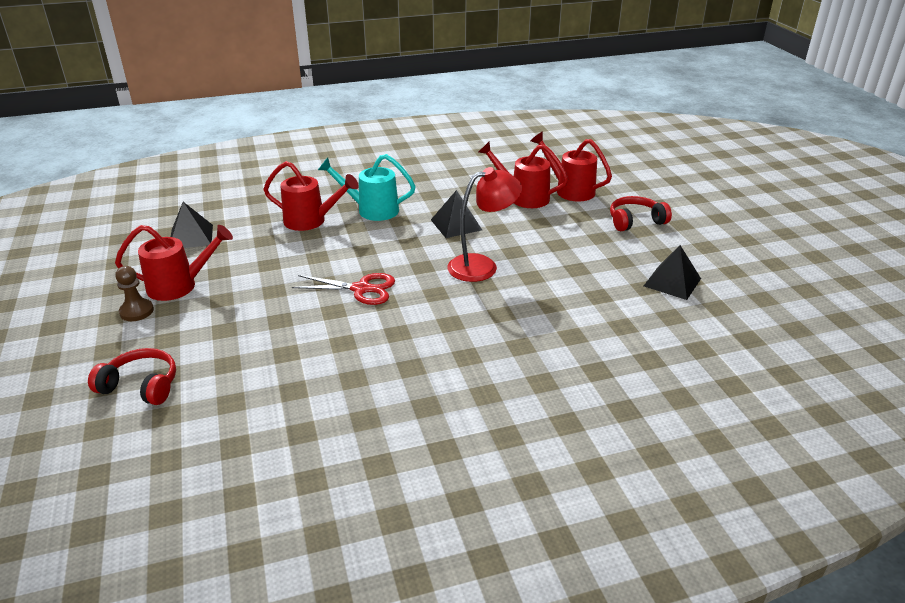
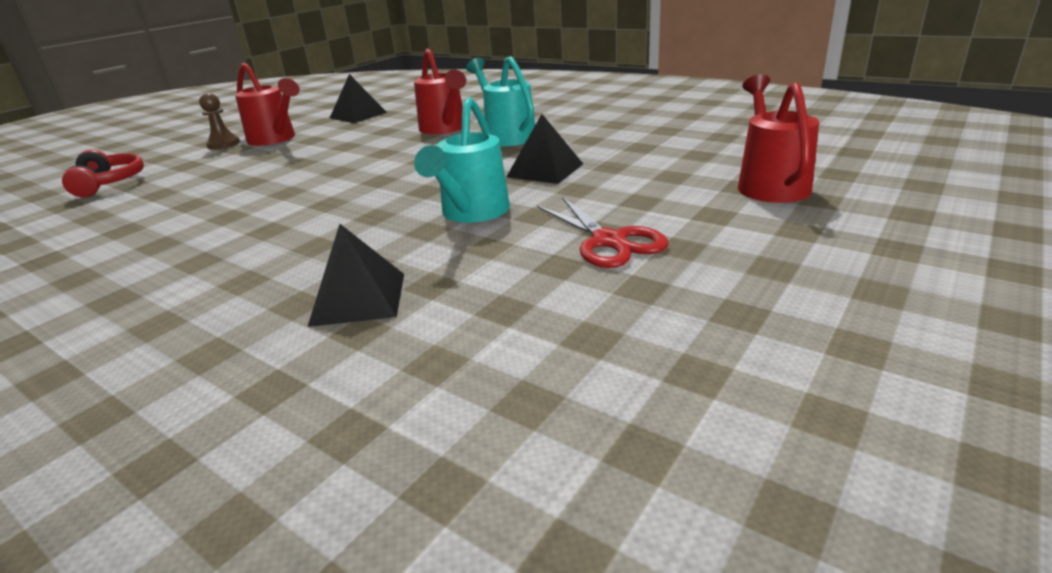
camera: 55 degrees right, 5 degrees down
(361, 289) = (342, 186): red scissors -> red scissors (608, 241)
(482, 266) = (471, 213): red lamp -> turquoise watering can
(523, 197) = (684, 171): red watering can -> none
(635, 221) = (792, 253): red headphones -> none
(672, 282) = (654, 358): black pyramid -> black pyramid (358, 298)

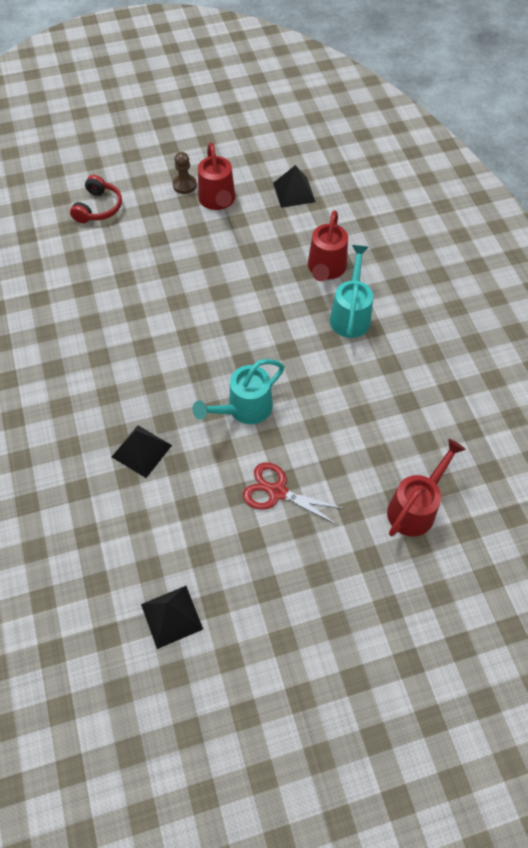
camera: 35 degrees right, 30 degrees up
(545, 170) = (324, 388): black pyramid -> black pyramid (172, 616)
(608, 241) = (277, 492): red scissors -> red scissors turned 105 degrees clockwise

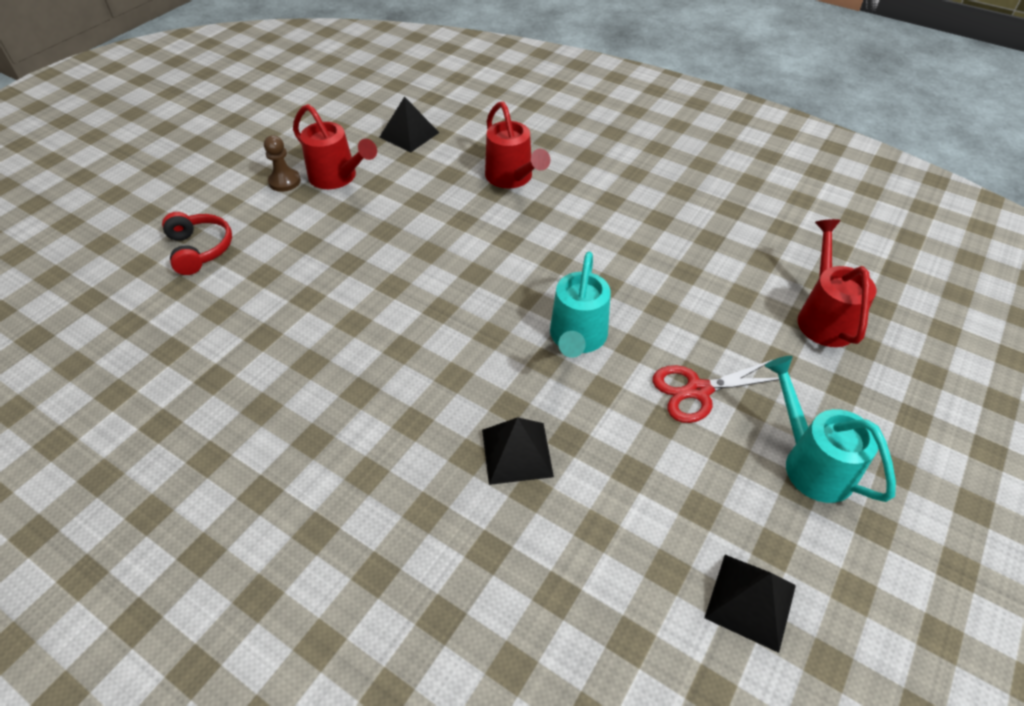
camera: 40 degrees left, 10 degrees down
(351, 315) = (578, 200): turquoise watering can -> turquoise watering can (811, 462)

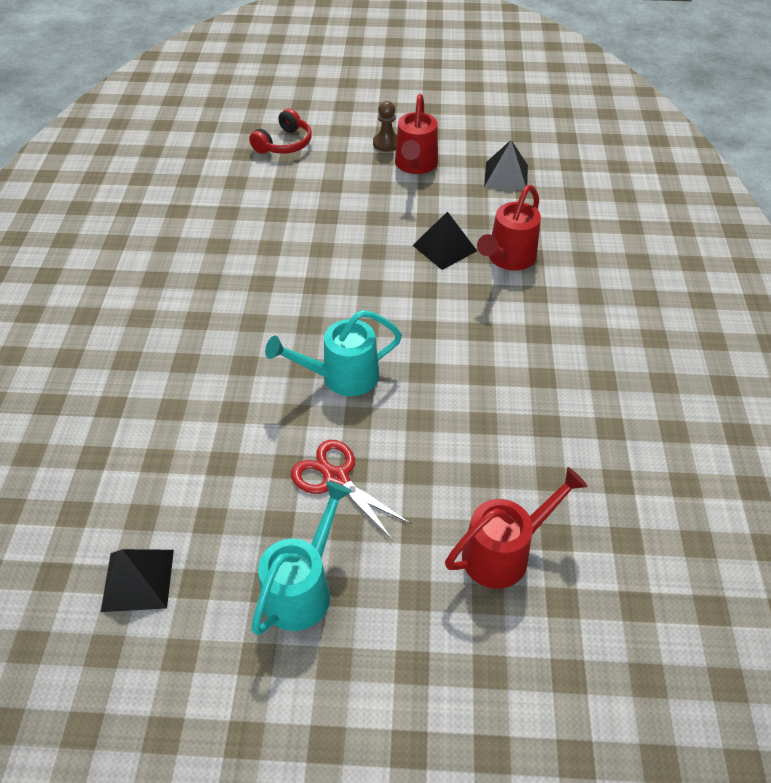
camera: 60 degrees right, 0 degrees up
(517, 452) = (202, 387): black pyramid -> black pyramid (444, 248)

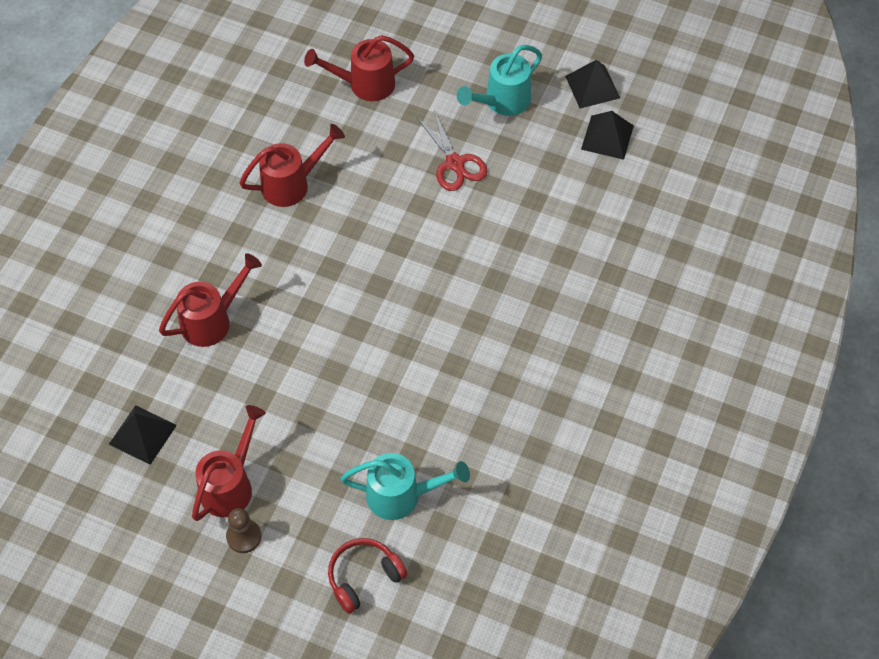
camera: 160 degrees left, 10 degrees up
(341, 377) = (419, 243): turquoise watering can -> turquoise watering can (402, 496)
(444, 248) = (264, 353): black pyramid -> black pyramid (592, 87)
(515, 397) = (292, 184): none -> red watering can

